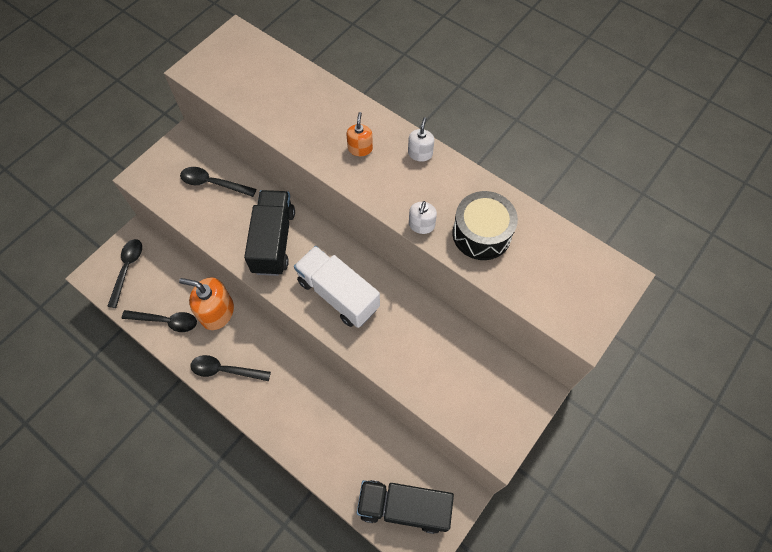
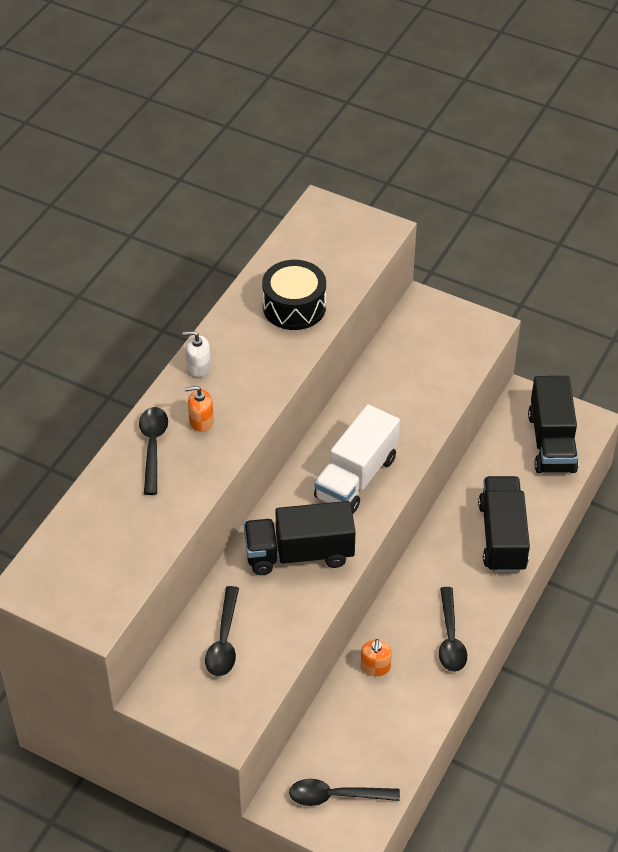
camera: 100 degrees left, 15 degrees down
(166, 321) = (402, 722): black spoon -> black spoon (153, 446)
(217, 312) = (375, 667): orange soap dispenser -> orange soap dispenser, size x0.54
(309, 434) = (502, 537): none -> black truck
(421, 225) = (294, 355): white soap dispenser -> none

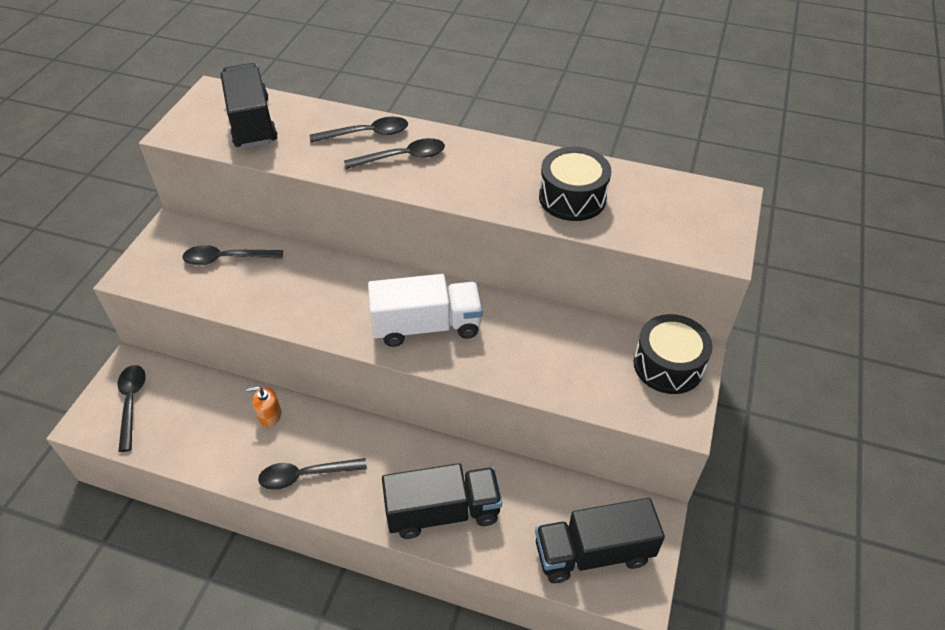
camera: 80 degrees right, 0 degrees up
(198, 367) = (471, 146): white soap dispenser -> none
(201, 421) = (403, 157): orange soap dispenser -> black spoon
(299, 554) = (326, 295): black truck -> black truck (252, 123)
(356, 477) = (426, 326): white truck -> white truck turned 150 degrees clockwise
(432, 321) = (668, 365): none -> black drum

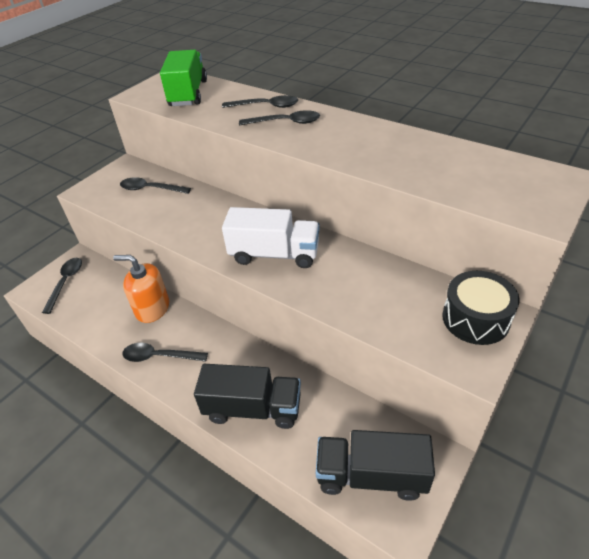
camera: 20 degrees right, 5 degrees down
(252, 123) = (188, 93): black truck -> green truck
(270, 415) = (152, 308): orange soap dispenser -> orange soap dispenser, size x1.84
(572, 198) = (413, 161): black drum -> none

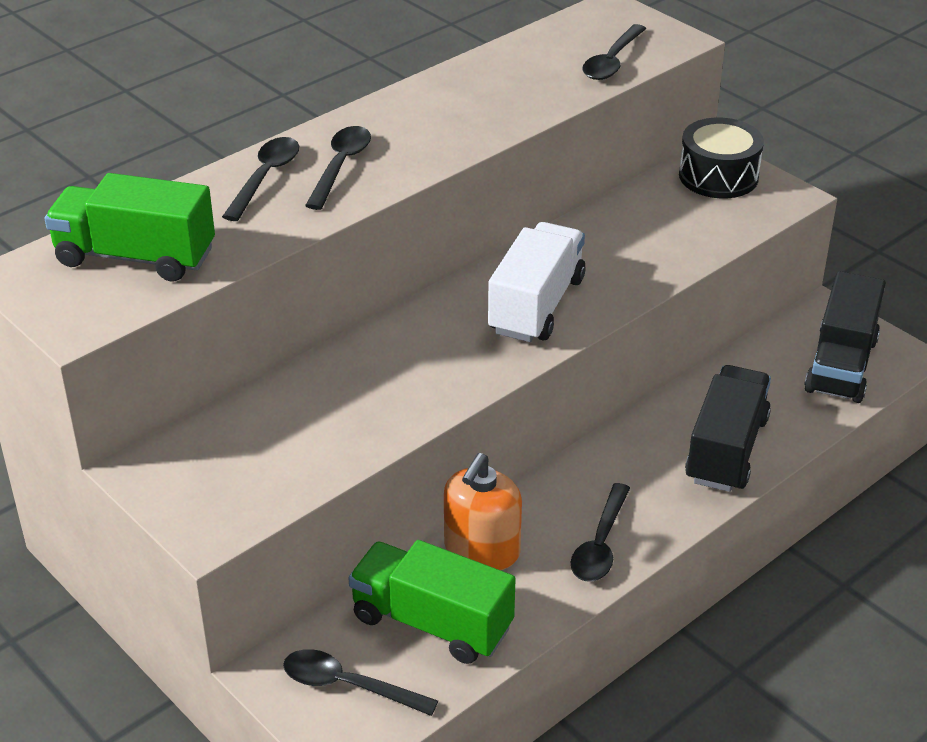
camera: 80 degrees left, 5 degrees down
(102, 301) = (432, 623): none -> green truck
(150, 189) = (265, 433): black spoon -> black spoon (612, 62)

